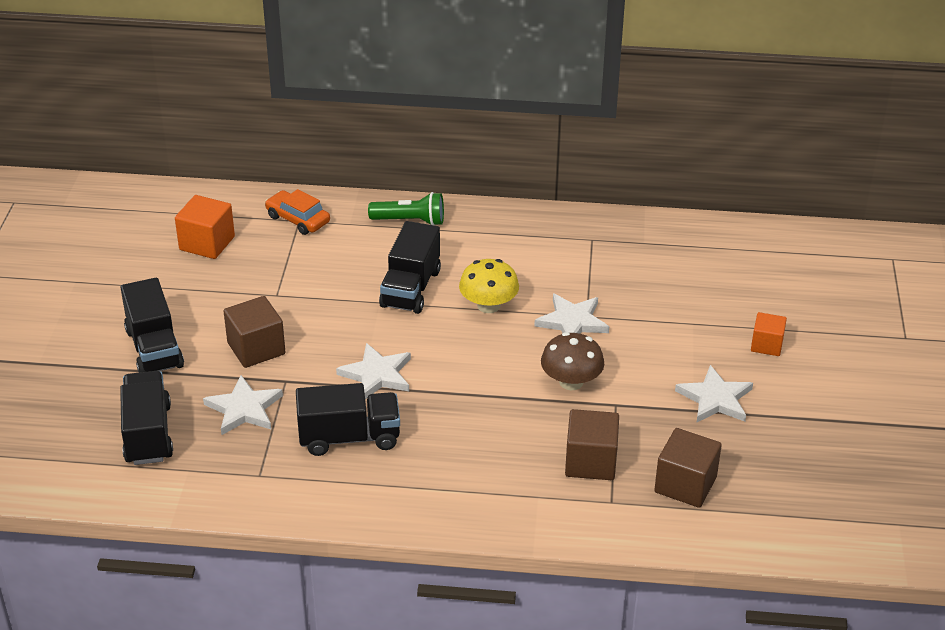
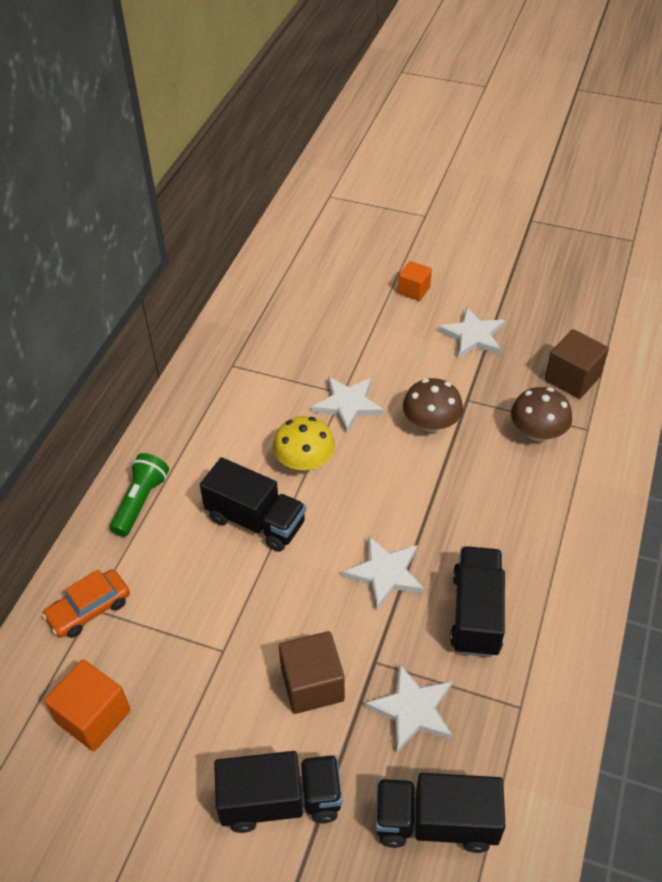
camera: 75 degrees left, 10 degrees up
(590, 462) = (537, 432): brown cube -> brown mushroom

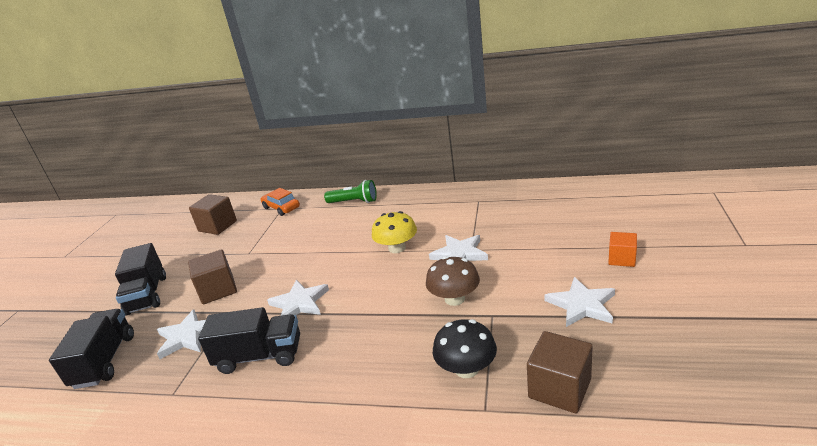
camera: 85 degrees right, 20 degrees down
(93, 716) = (217, 226): orange cube -> brown cube
(256, 521) = (343, 241): black truck -> none
(537, 432) = (466, 369): brown mushroom -> black mushroom

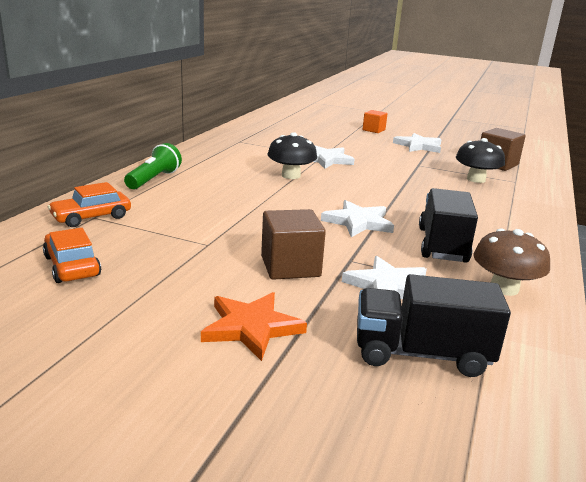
camera: 85 degrees left, 5 degrees down
(147, 295) = (251, 327): black truck -> orange star
(217, 226) = (72, 266): brown cube -> orange car
(397, 248) = (291, 175): yellow mushroom -> black mushroom
(454, 299) = (391, 170): brown mushroom -> brown mushroom (504, 288)

